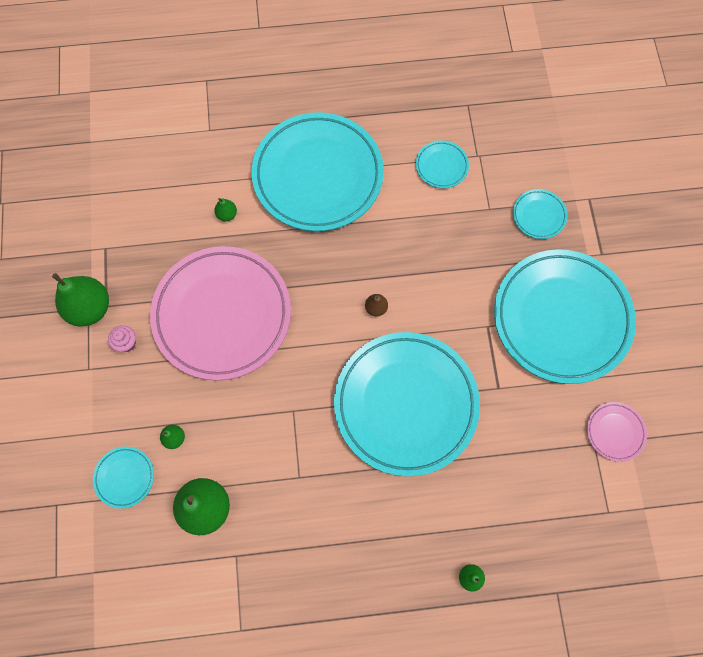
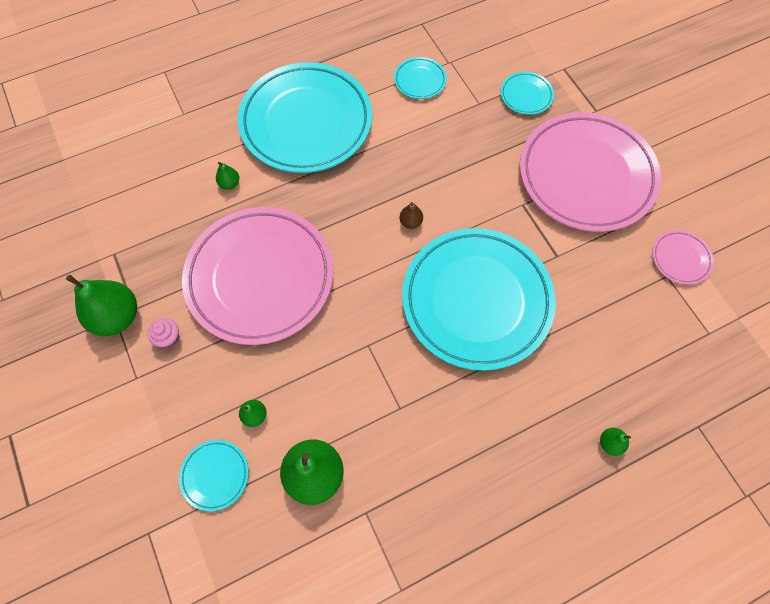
camera: 20 degrees left, 5 degrees down
(561, 318) = (586, 175): turquoise plate -> pink plate

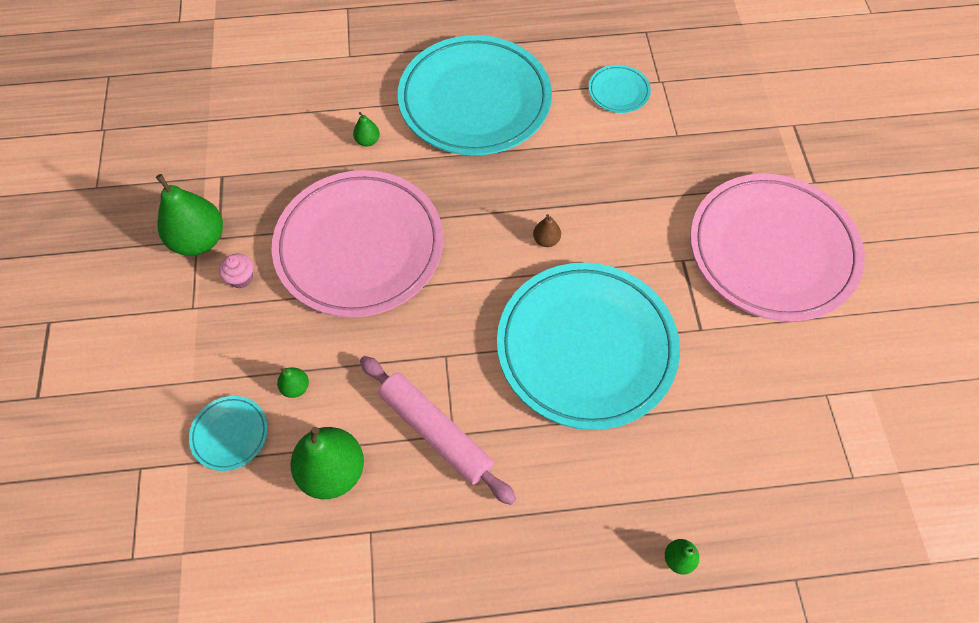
camera: 20 degrees right, 5 degrees down
(385, 411) = (435, 432): none -> pink rolling pin
(526, 95) = (736, 142): turquoise plate -> none
(680, 259) = (851, 380): pink plate -> none

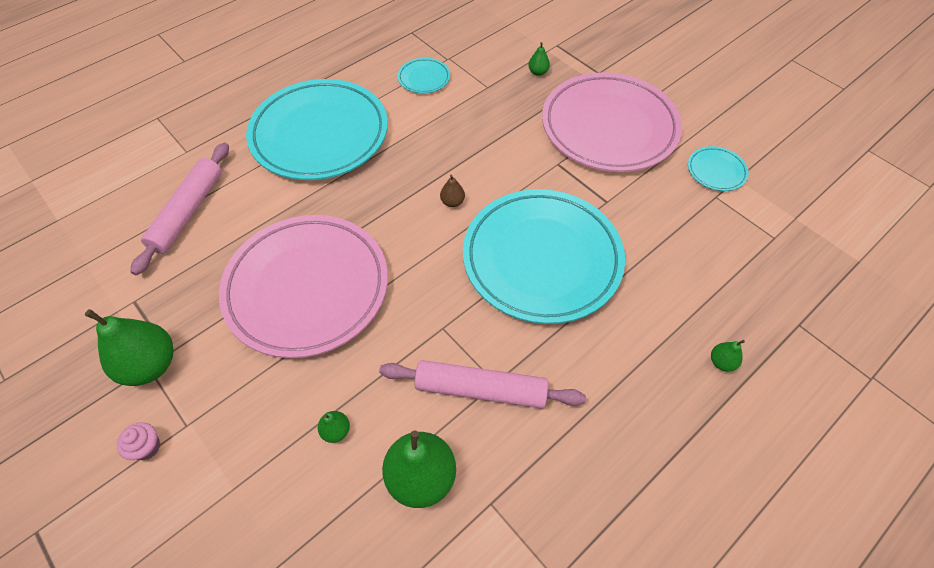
camera: 35 degrees left, 5 degrees down
(230, 434) = (305, 509): turquoise plate -> turquoise plate (716, 171)
(241, 278) = (216, 373): pink cupcake -> pink cupcake (147, 447)
(313, 117) = (188, 212): none -> pink rolling pin
(367, 141) = (252, 205): green pear -> green pear (538, 72)

